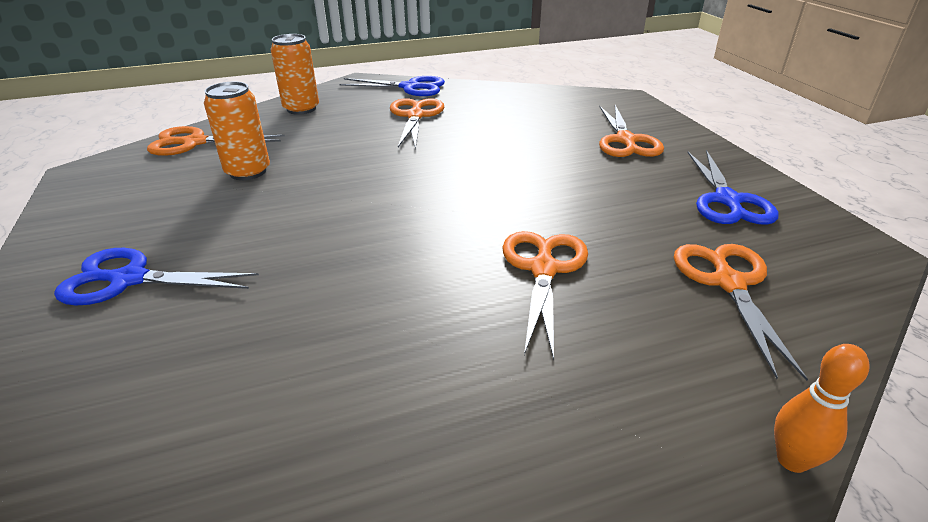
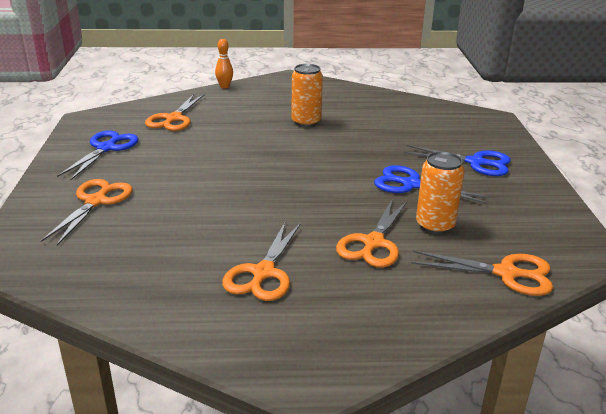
camera: 165 degrees left, 5 degrees down
(301, 109) = (400, 316): orange can -> orange can (306, 122)
(410, 87) = (241, 341): blue scissors -> blue scissors (411, 185)
(543, 269) = (253, 135): orange scissors -> orange scissors (373, 243)

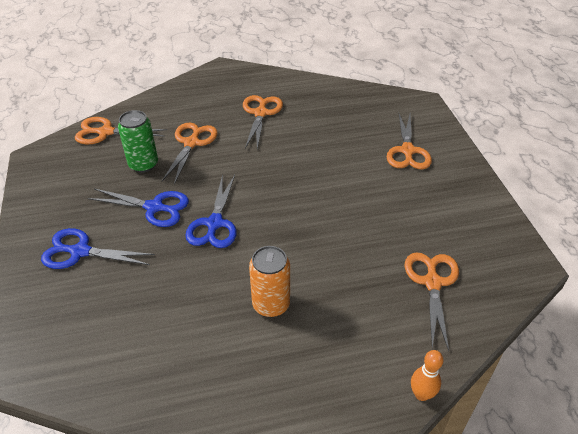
camera: 170 degrees right, 15 degrees up
(106, 148) = (458, 215): blue scissors -> blue scissors (214, 224)
(435, 225) = (143, 164): orange can -> green can

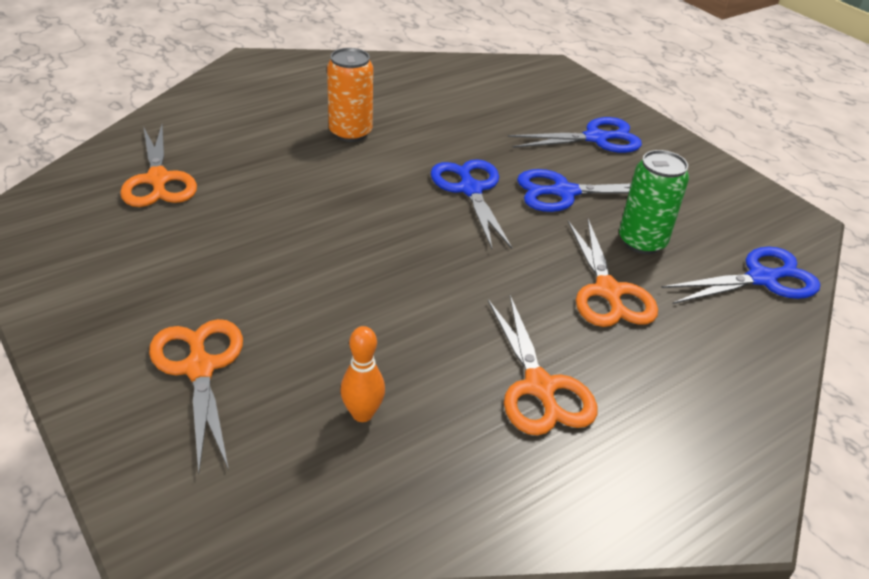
camera: 155 degrees right, 5 degrees down
(105, 132) = (762, 279): orange scissors -> blue scissors
(421, 394) = (174, 100): orange bowling pin -> orange bowling pin (362, 414)

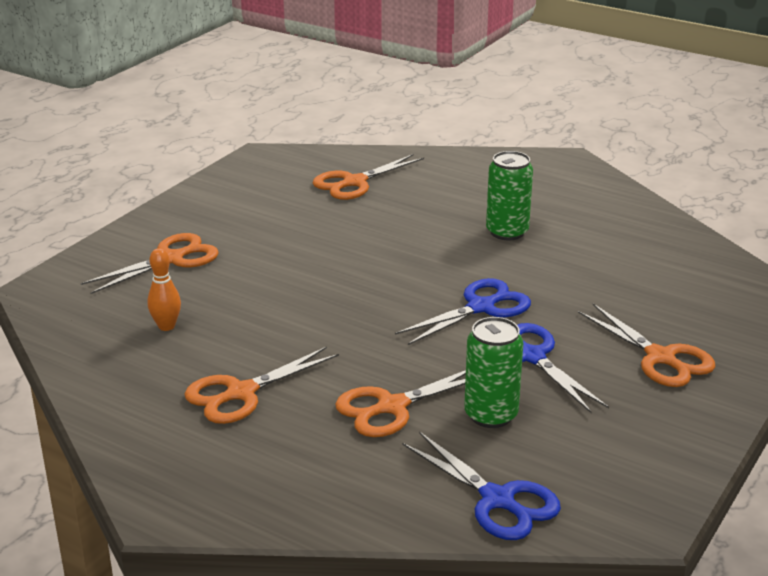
camera: 70 degrees right, 10 degrees down
(350, 133) = (507, 232): orange can -> green can
(596, 138) = (660, 358): blue scissors -> orange scissors

